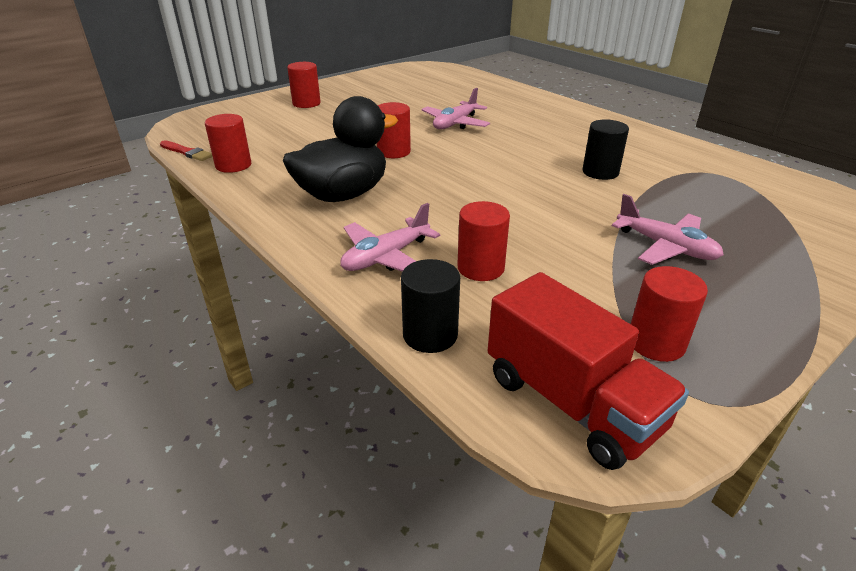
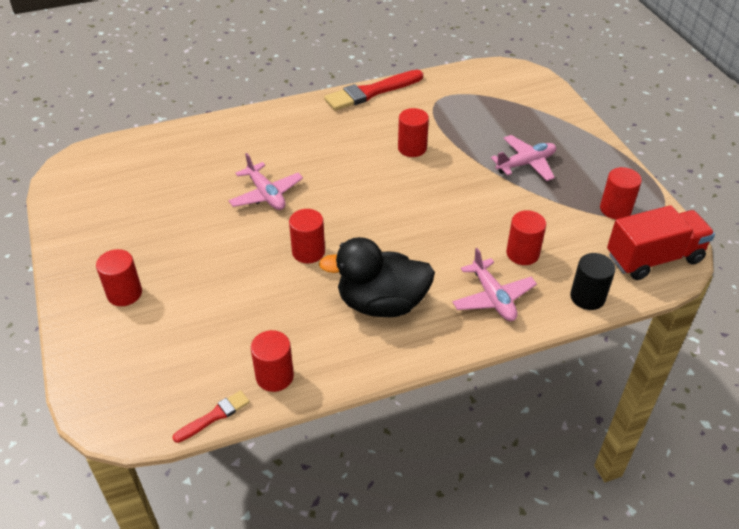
camera: 70 degrees left, 10 degrees up
(343, 195) = (381, 303): black duck -> black duck turned 75 degrees counterclockwise
(600, 172) = (412, 148): black cylinder -> red cylinder
(665, 138) = (371, 92): none -> red brush

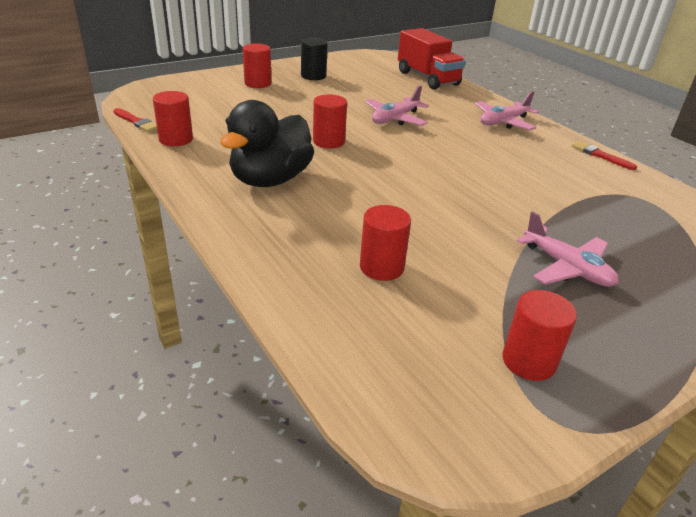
camera: 75 degrees right, 10 degrees down
(371, 92) = (600, 155): red brush -> red brush, size x0.52
(381, 303) = (270, 180): black duck -> black duck turned 135 degrees counterclockwise
(412, 148) = (524, 184): red cylinder -> none
(493, 298) = (295, 246): pink plane -> pink plane (503, 122)
(587, 297) = (317, 326): black cylinder -> black cylinder (313, 76)
(654, 258) = (431, 407): red truck -> red truck (427, 78)

